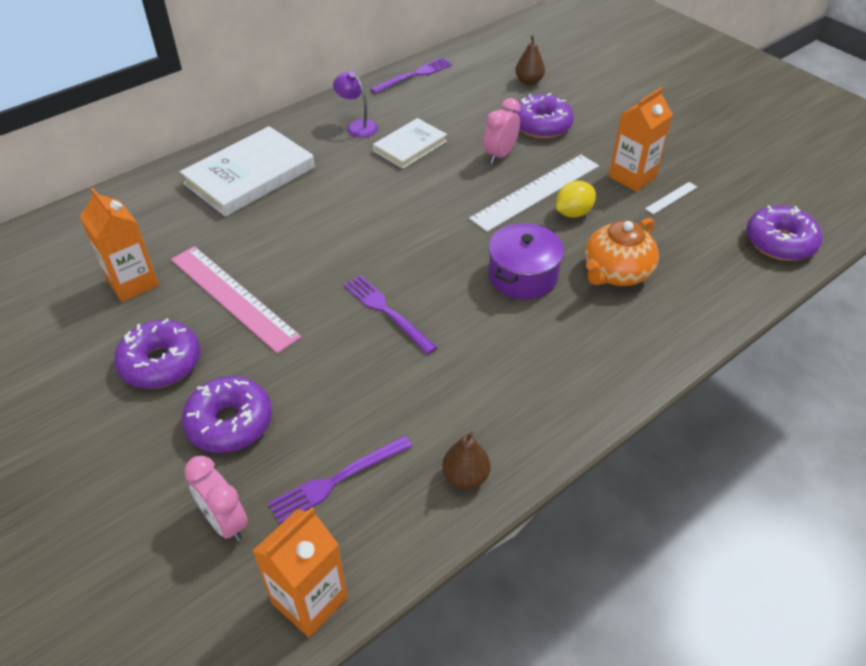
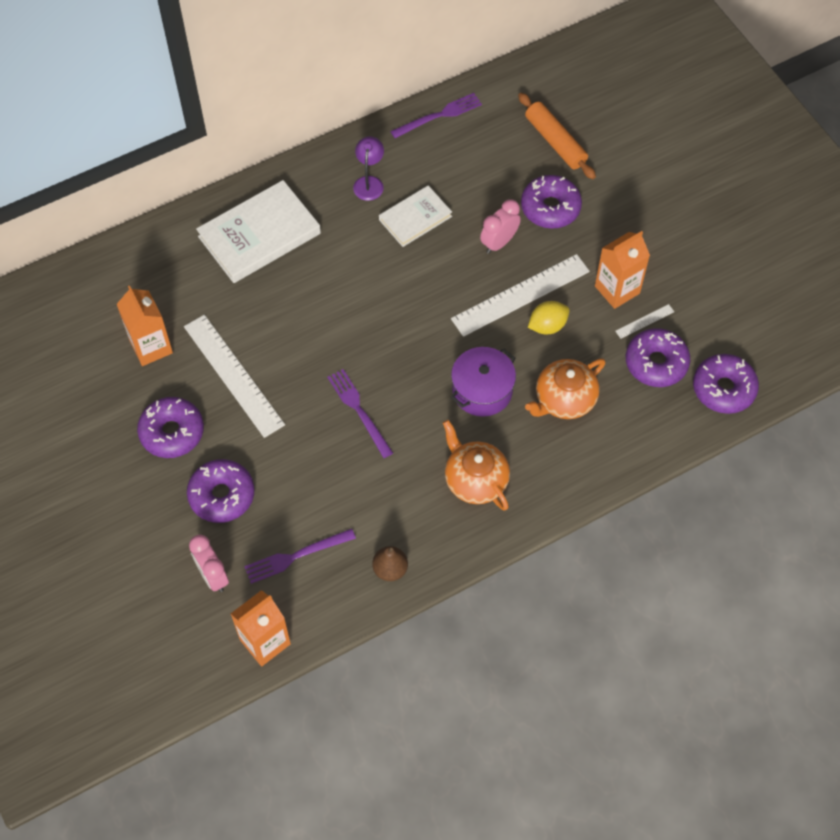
camera: 10 degrees right, 15 degrees up
(233, 297) = (233, 375): pink ruler -> white ruler
(357, 126) = (369, 182): purple lamp -> purple lamp turned 45 degrees clockwise
(529, 81) = (555, 142): brown pear -> orange rolling pin
(543, 362) = (475, 480): none -> orange teapot
(699, 229) = (656, 363): none -> purple donut

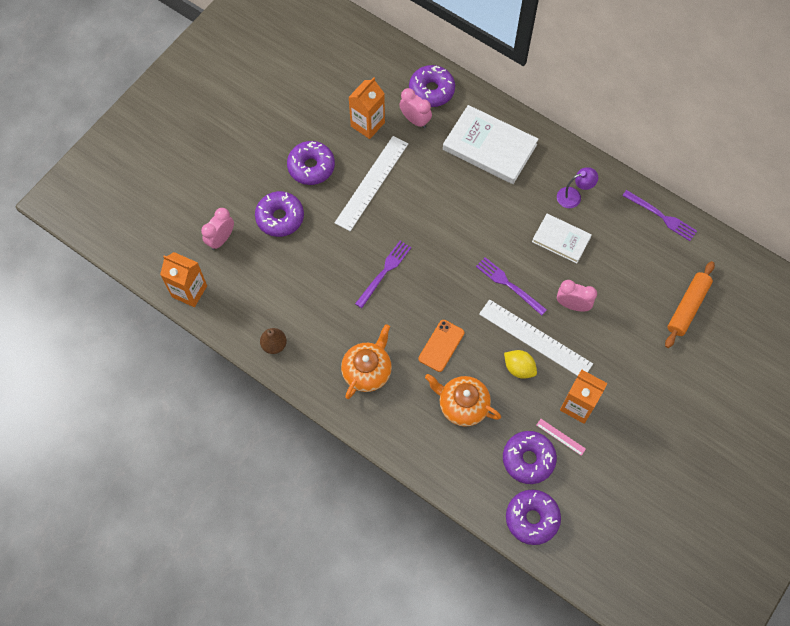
camera: 65 degrees right, 5 degrees up
(177, 294) = (415, 120): none -> pink clock
(296, 556) = (257, 282): purple fork -> purple fork (509, 285)
(482, 390) = (441, 345): purple pot -> orange phone
(550, 208) = (624, 328): purple donut -> purple donut (431, 90)
(644, 321) = (561, 437): white ruler -> pink ruler

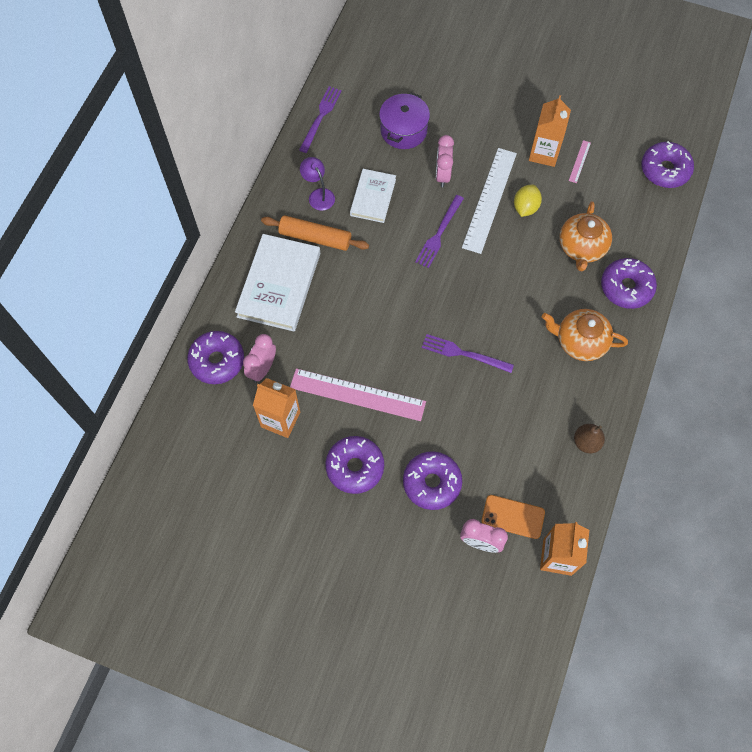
camera: 105 degrees left, 0 degrees up
(371, 182) = (357, 395): white ruler -> pink ruler
(441, 345) = (527, 280): orange phone -> orange phone (513, 517)
(528, 459) = (611, 183): purple donut -> purple donut (626, 287)
(631, 284) = (403, 130): none -> purple pot
(687, 307) = (413, 83): orange rolling pin -> orange rolling pin (315, 238)

